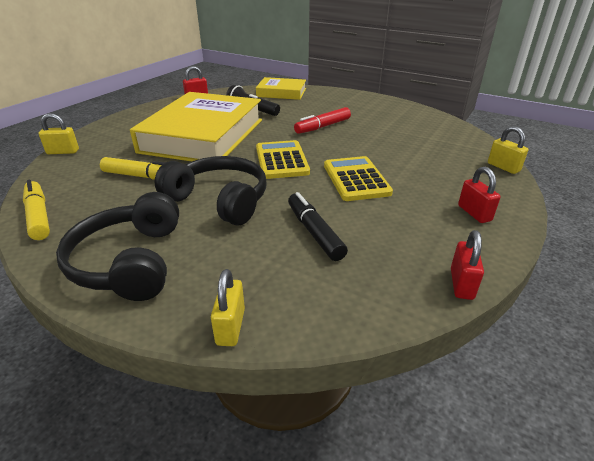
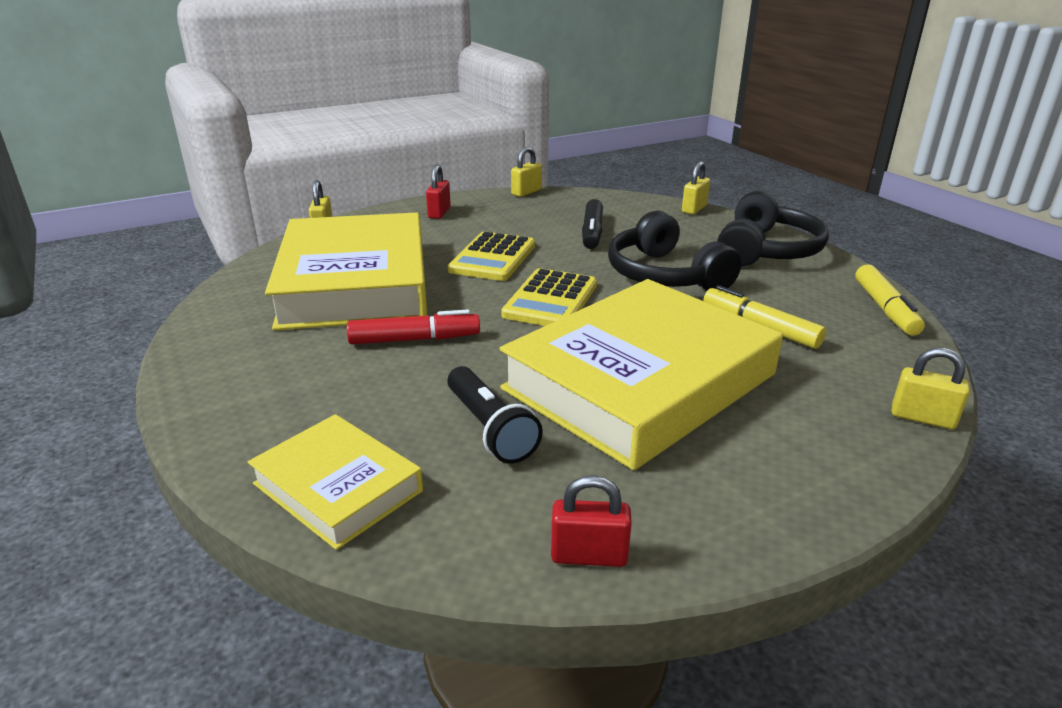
camera: 150 degrees left, 5 degrees down
(401, 141) = (355, 283): none -> yellow book
(461, 284) = (526, 192): red padlock -> yellow padlock

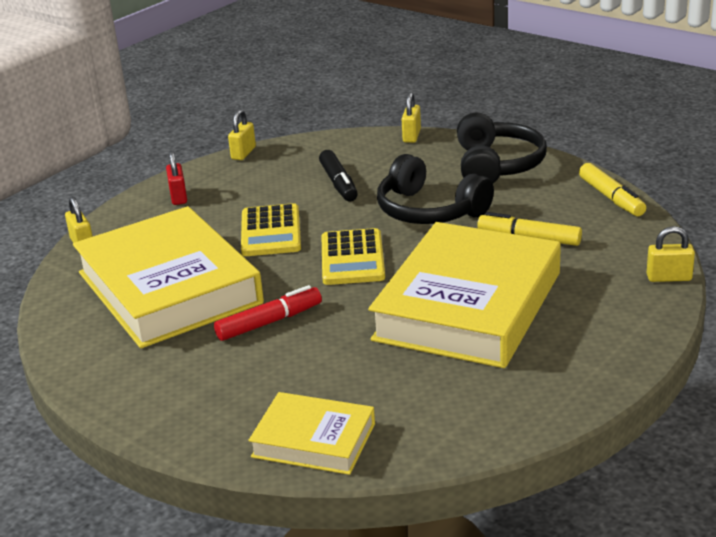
camera: 20 degrees left, 0 degrees up
(490, 428) = (386, 371): black flashlight -> none
(589, 555) = (510, 426): red padlock -> none

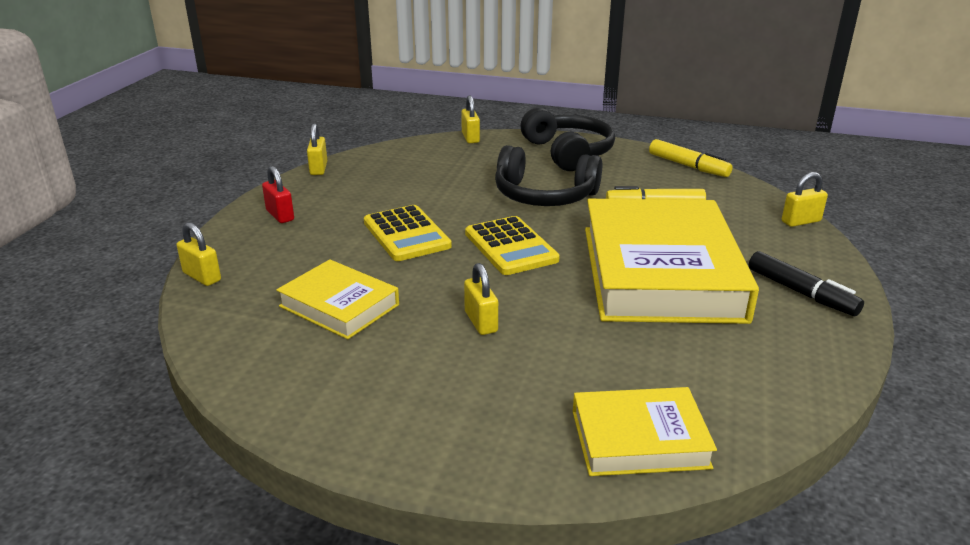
camera: 25 degrees left, 0 degrees up
(168, 288) = (339, 305): yellow book -> yellow book, size x0.50
(269, 322) = (481, 322): red marker -> yellow padlock
(338, 183) = (437, 183): black marker -> black marker (801, 293)

